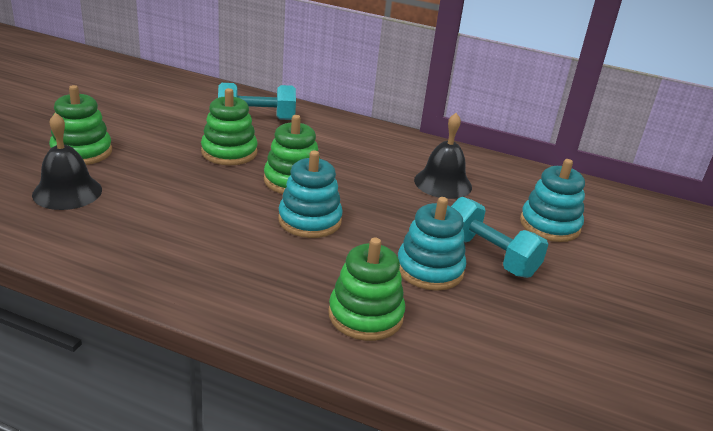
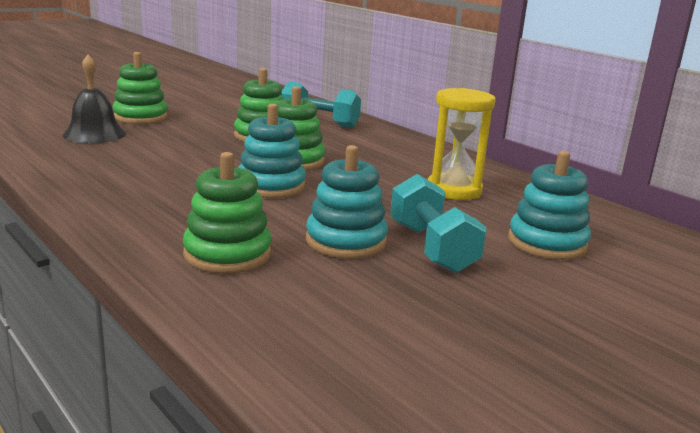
camera: 30 degrees right, 10 degrees down
(443, 183) = (453, 190): black bell -> yellow hourglass

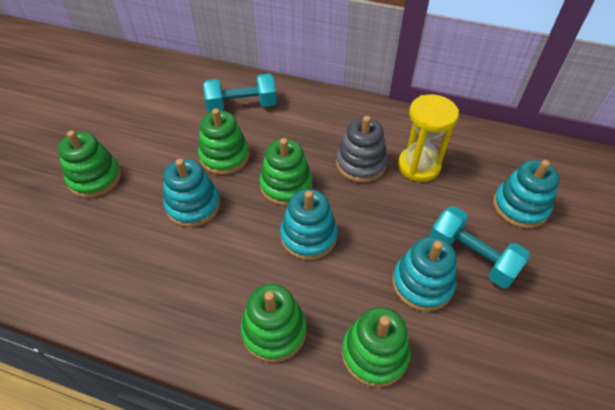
camera: 30 degrees left, 30 degrees up
(94, 134) = (91, 234): black bell -> none
(155, 212) = (274, 331): none -> green stacking toy
(195, 146) = (193, 205): none -> turquoise stacking toy
(389, 172) = (360, 164): none -> grey stacking toy

